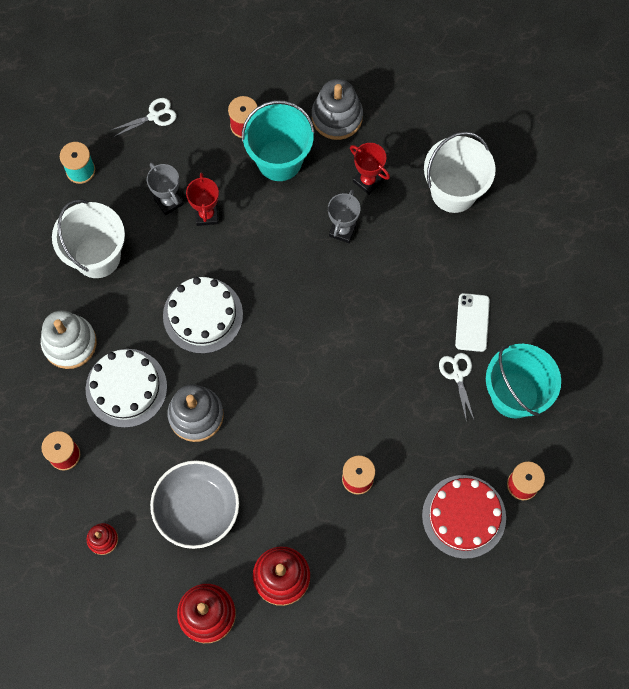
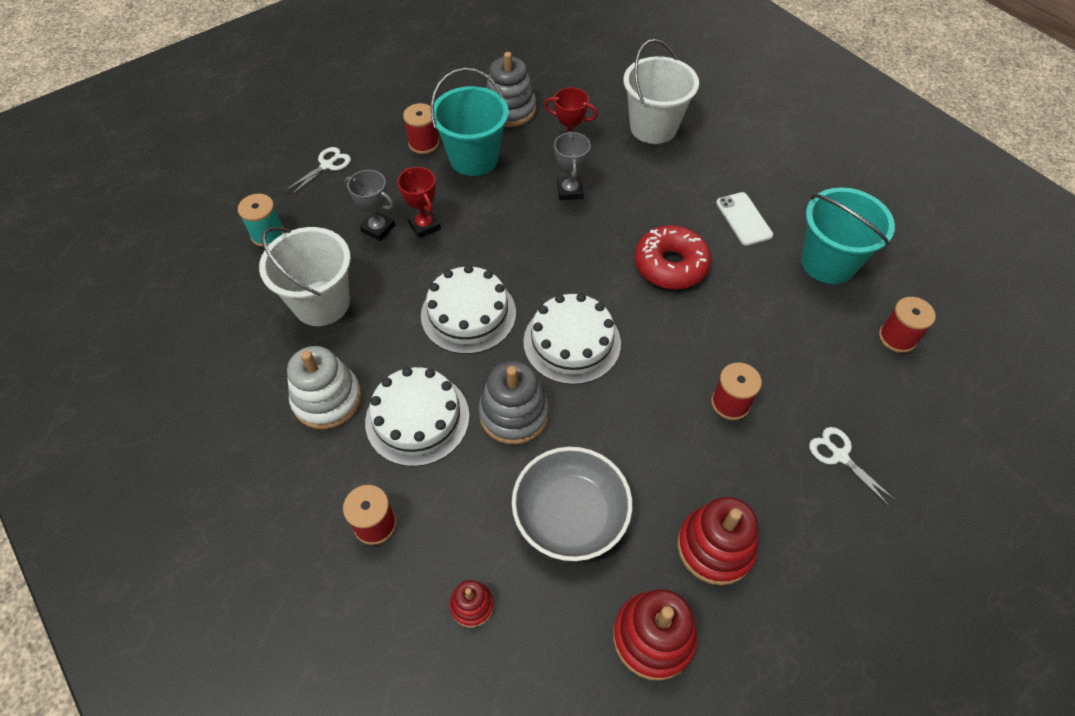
camera: 25 degrees left, 15 degrees down
(268, 375) = (572, 342): none -> white cake
(384, 340) = (670, 265): none -> red donut
(457, 375) = (762, 267): white scissors -> white scissors (839, 456)
(464, 516) = (864, 392): red cake -> none

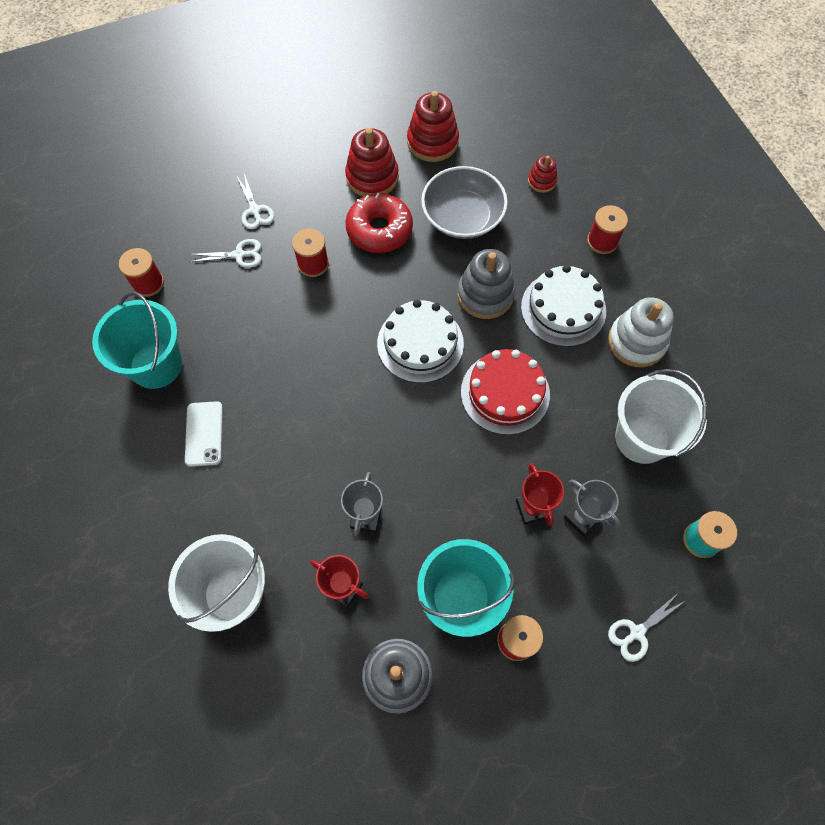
camera: 165 degrees left, 10 degrees up
(468, 314) = (505, 393): white cake -> red cake
(670, 265) = (301, 398): red donut -> red donut (379, 230)
(821, 393) = (239, 255): none -> white scissors

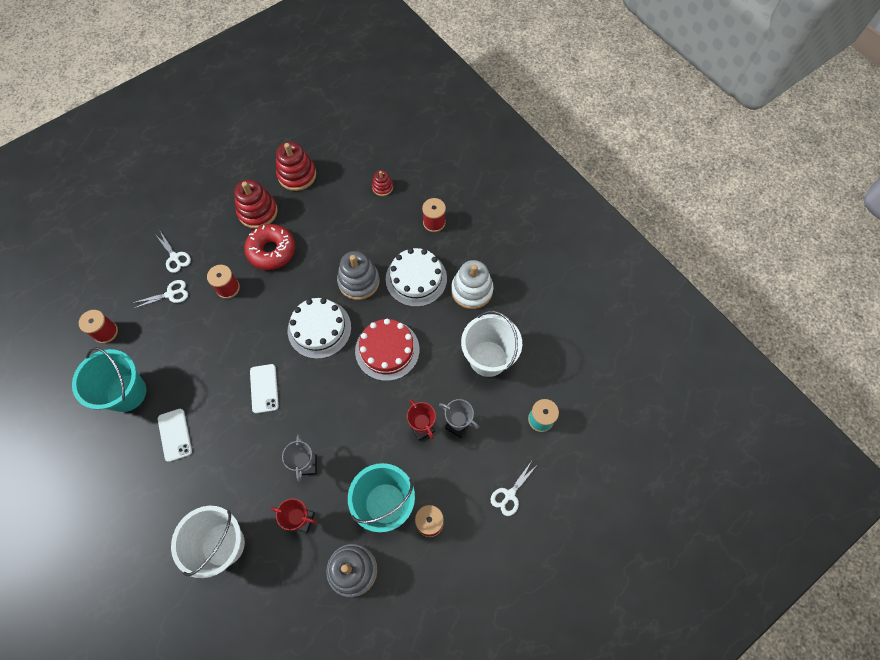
camera: 15 degrees left, 0 degrees up
(331, 403) = (264, 388): none -> white phone
(462, 217) = (330, 227): grey bowl -> none

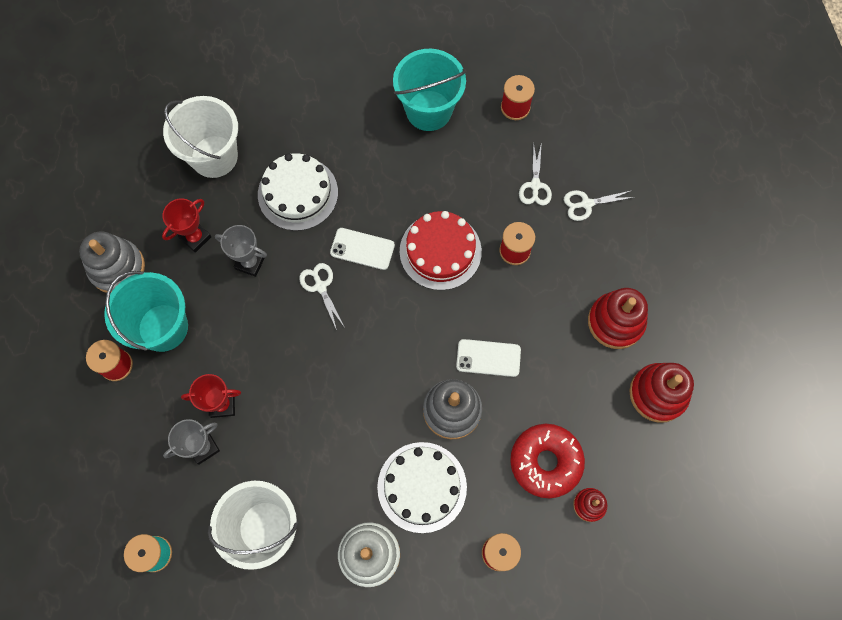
camera: 115 degrees right, 5 degrees up
(175, 435) = (355, 144): white phone -> white phone (488, 358)
(272, 251) = (546, 319): red donut -> red donut (545, 462)
(319, 329) = (408, 336): white cake -> white cake (298, 193)
(387, 350) = (340, 406): red cake -> red cake (440, 251)
(509, 495) = (93, 468): white scissors -> white scissors (320, 286)

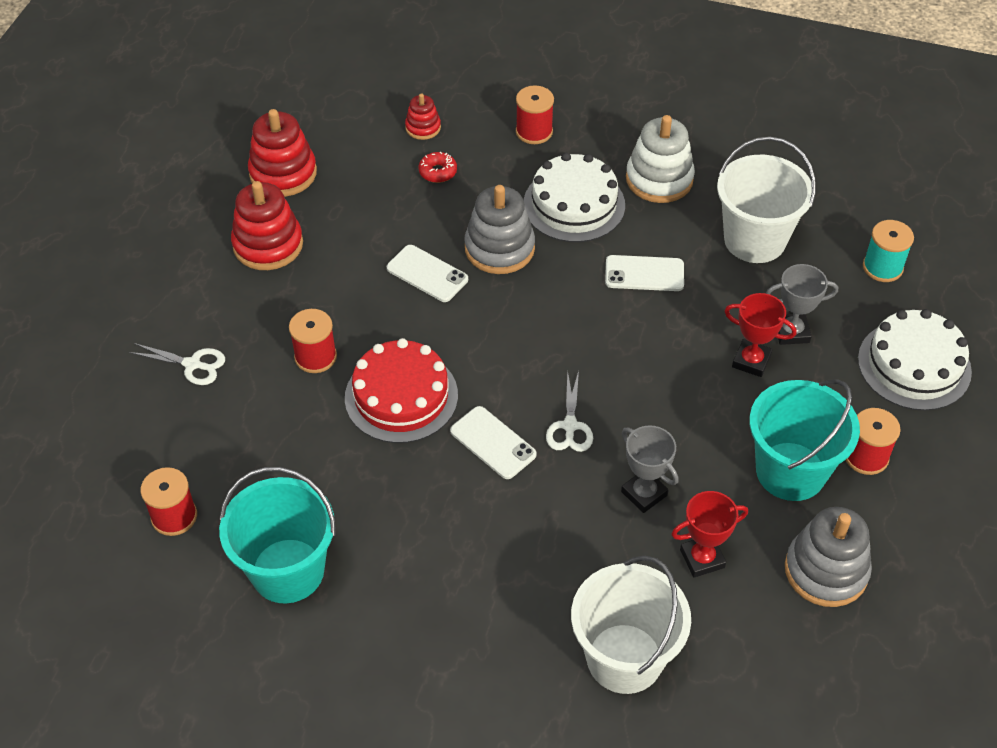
camera: 150 degrees left, 20 degrees down
(298, 193) = (534, 549): white cake -> white cake (914, 365)
(334, 445) = (644, 274): none -> white phone
(535, 185) = (232, 412): white scissors -> none
(545, 462) = (438, 172): red donut -> red donut, size x0.47

